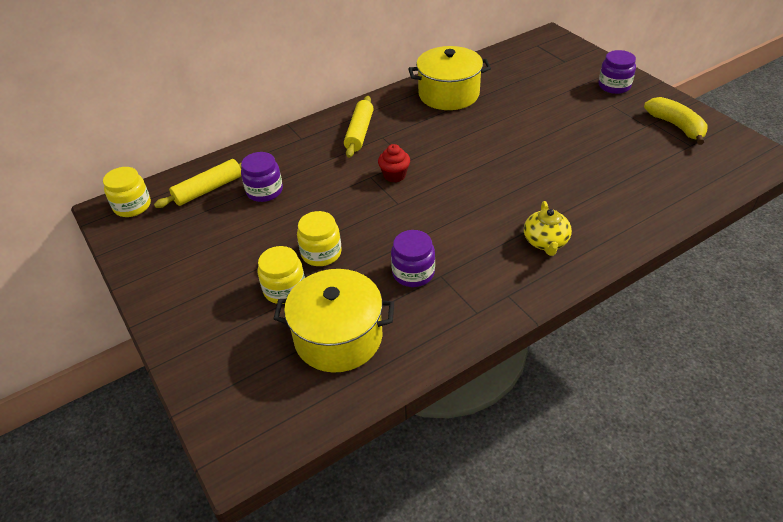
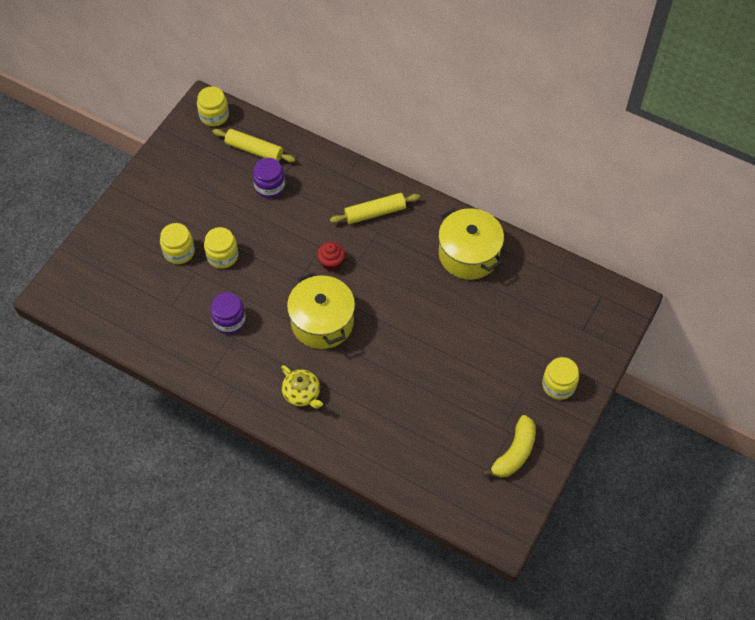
camera: 60 degrees right, 15 degrees up
(338, 337) = (152, 303): yellow pot -> yellow pot (322, 322)
(545, 242) = (302, 394): yellow teapot -> yellow teapot turned 105 degrees counterclockwise
(614, 86) = (558, 385): purple jar -> yellow jar

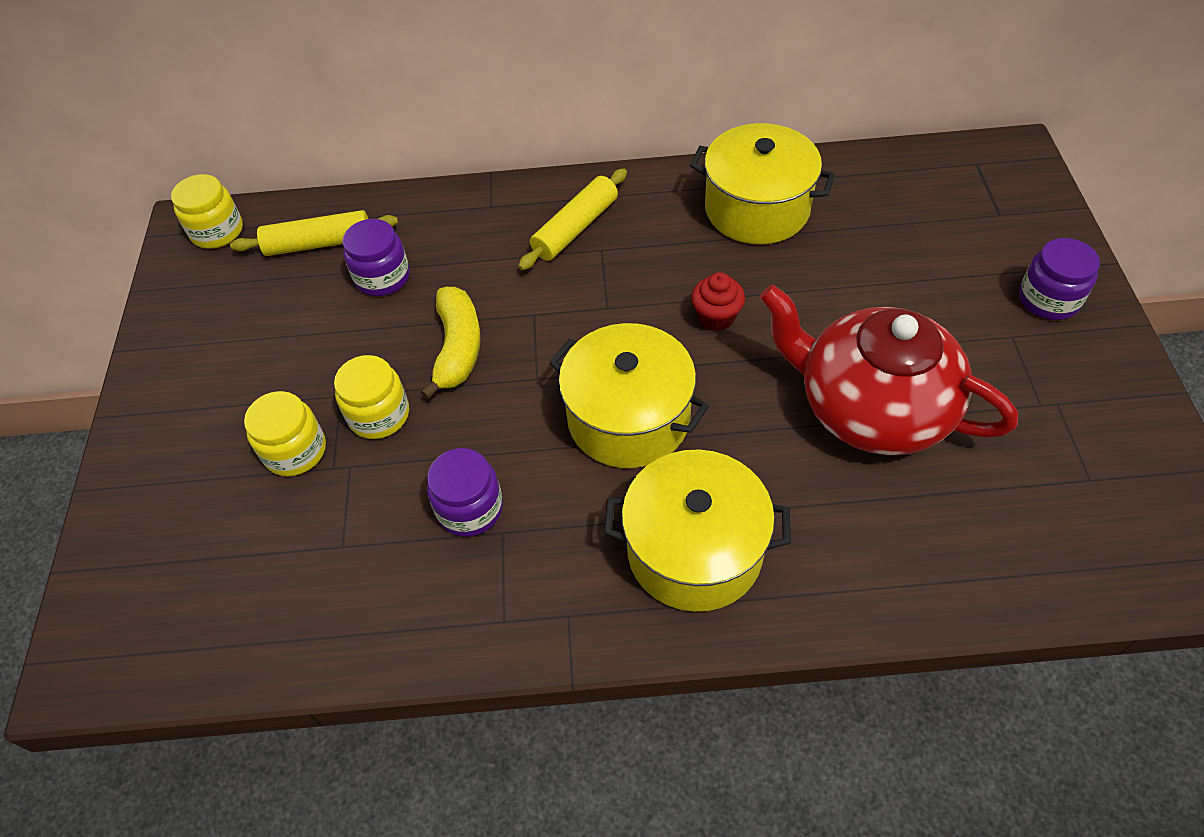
camera: 30 degrees left, 5 degrees down
(302, 394) = (694, 550): yellow teapot -> yellow pot
(331, 262) = (568, 326): red cupcake -> red cupcake (716, 317)
(427, 382) = (871, 407): none -> red teapot
(514, 453) = (1096, 429): yellow banana -> yellow banana (457, 348)
(558, 385) = (1048, 299): yellow jar -> purple jar

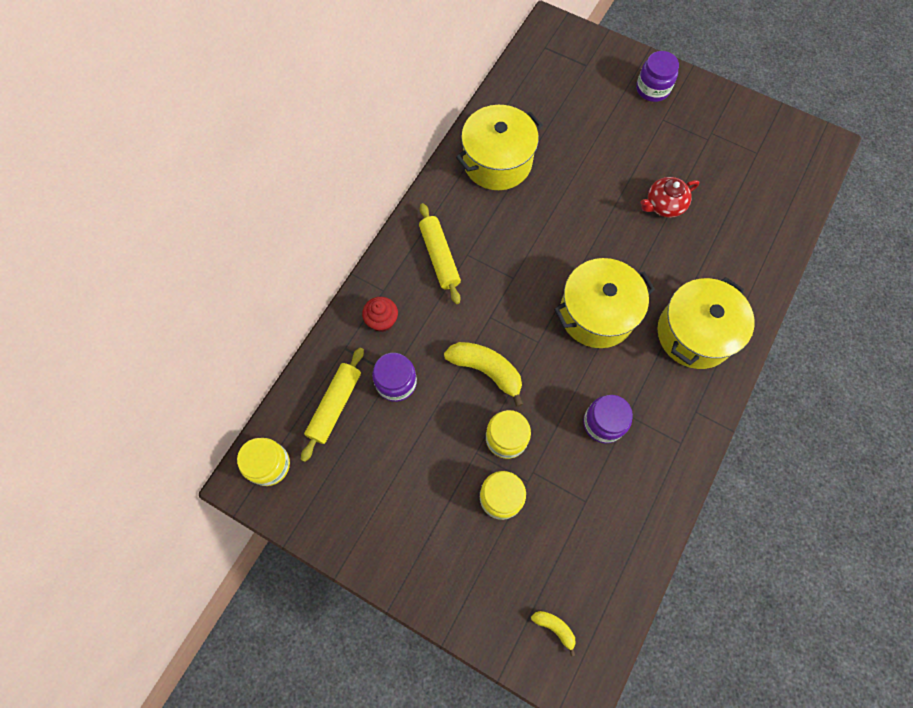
camera: 60 degrees left, 15 degrees up
(146, 600) = (554, 628): none -> yellow banana
(716, 317) = (559, 231): red cupcake -> red cupcake (382, 321)
(871, 407) = (663, 205): red teapot -> red teapot, size x0.47

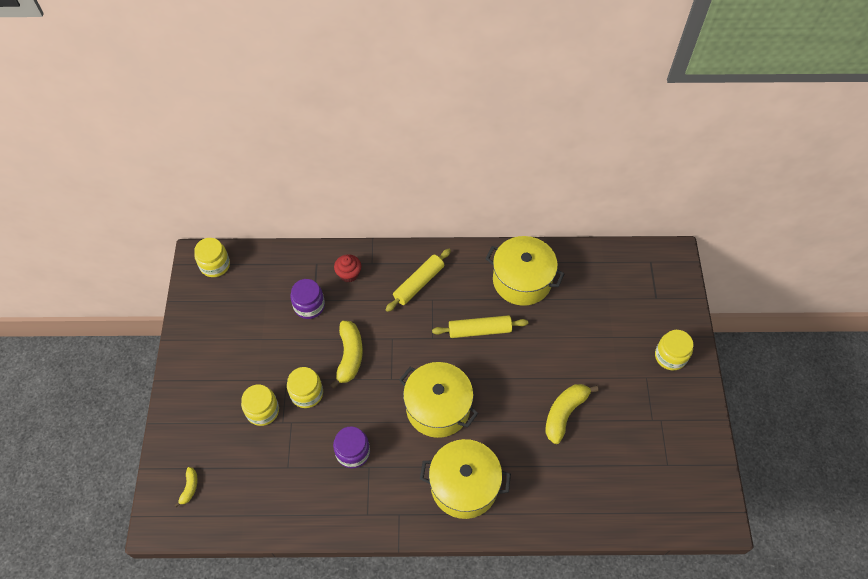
camera: 60 degrees right, 10 degrees down
(335, 405) = (273, 279): yellow rolling pin -> yellow rolling pin (479, 330)
(652, 89) = (670, 356): purple jar -> yellow jar
(663, 205) = (564, 413): red teapot -> yellow banana

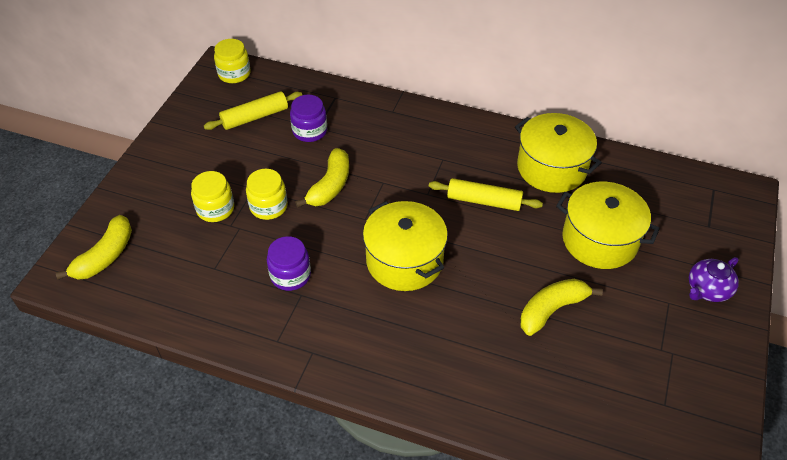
camera: 20 degrees right, 10 degrees down
(189, 488) = (105, 256): yellow banana -> yellow banana, size x1.93
(349, 274) = (364, 115): red cupcake -> none
(419, 283) = (434, 141): yellow rolling pin -> yellow rolling pin (255, 117)
(464, 485) = (400, 347): yellow pot -> yellow pot (599, 240)
(670, 356) = (707, 289): yellow jar -> purple teapot

